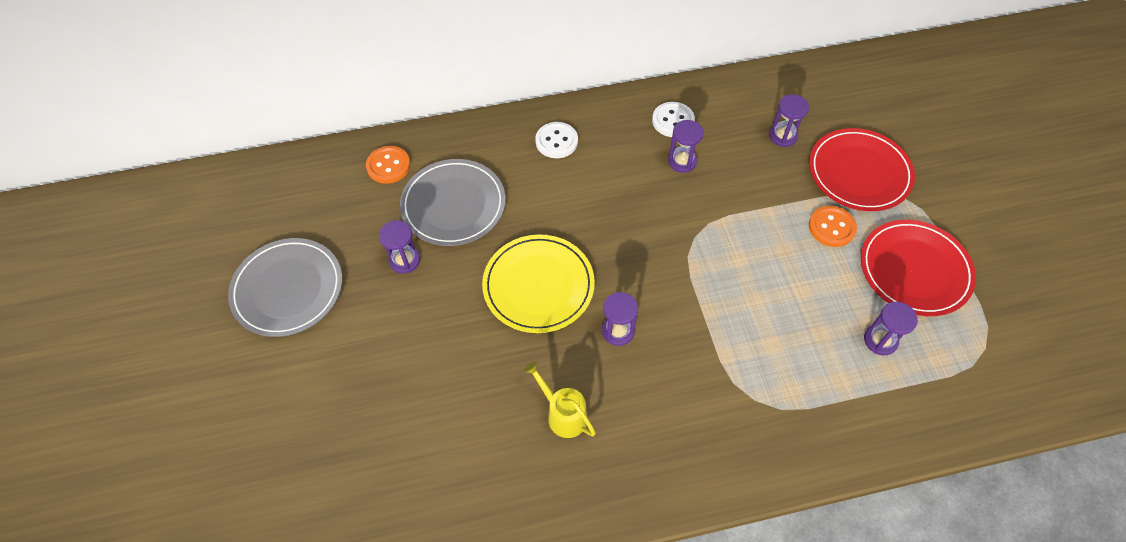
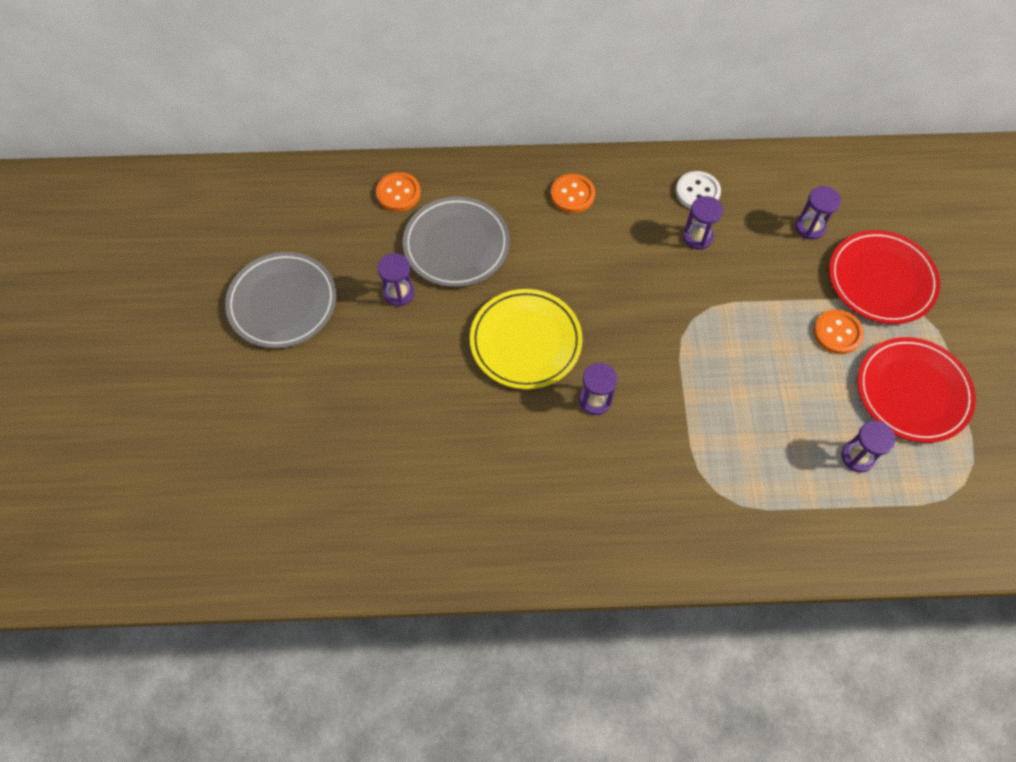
camera: 10 degrees right, 5 degrees up
(556, 141) = (572, 195): white button -> orange button
(562, 414) = (525, 470): yellow watering can -> none

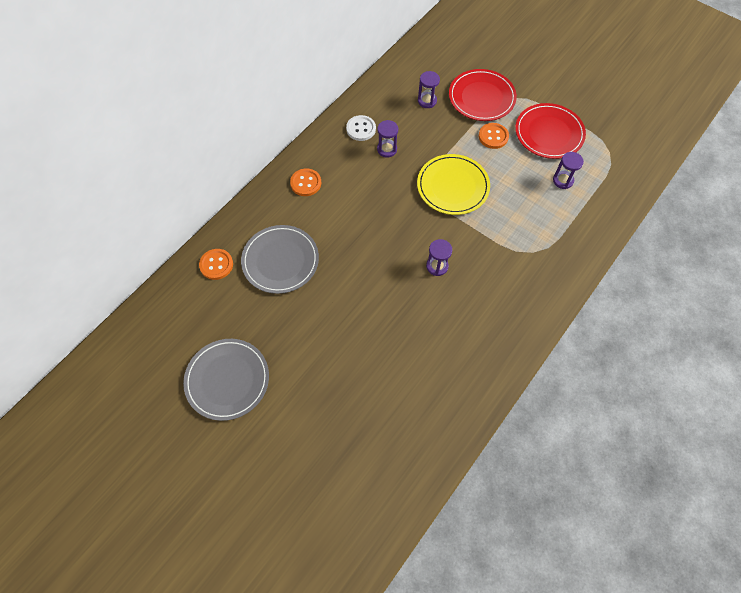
camera: 50 degrees left, 0 degrees up
(399, 293) = (283, 312): purple hourglass -> none
(525, 341) = (373, 272): yellow plate -> yellow plate (452, 186)

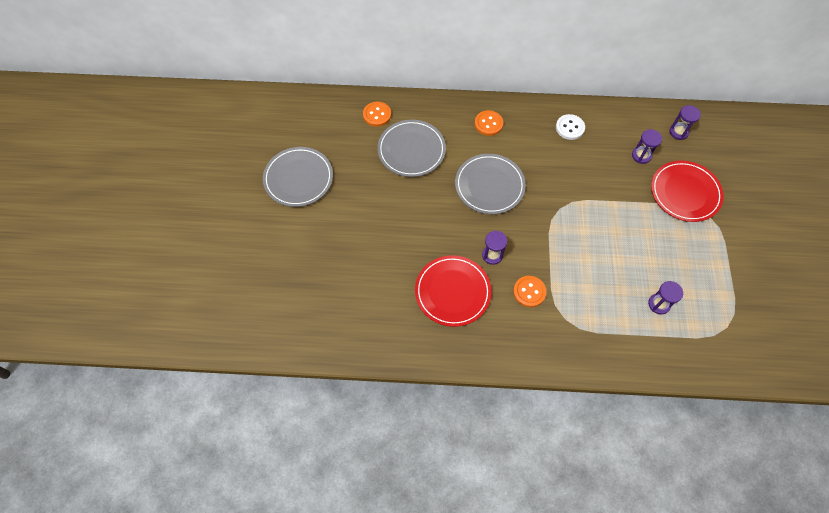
camera: 55 degrees right, 0 degrees up
(368, 223) = (489, 185): none -> grey plate
(387, 149) = (567, 157): purple hourglass -> purple hourglass (678, 132)
(452, 186) = (575, 223): yellow plate -> none
(493, 136) = (653, 224): orange button -> orange button (529, 292)
(549, 133) = (699, 266): red plate -> red plate (452, 292)

